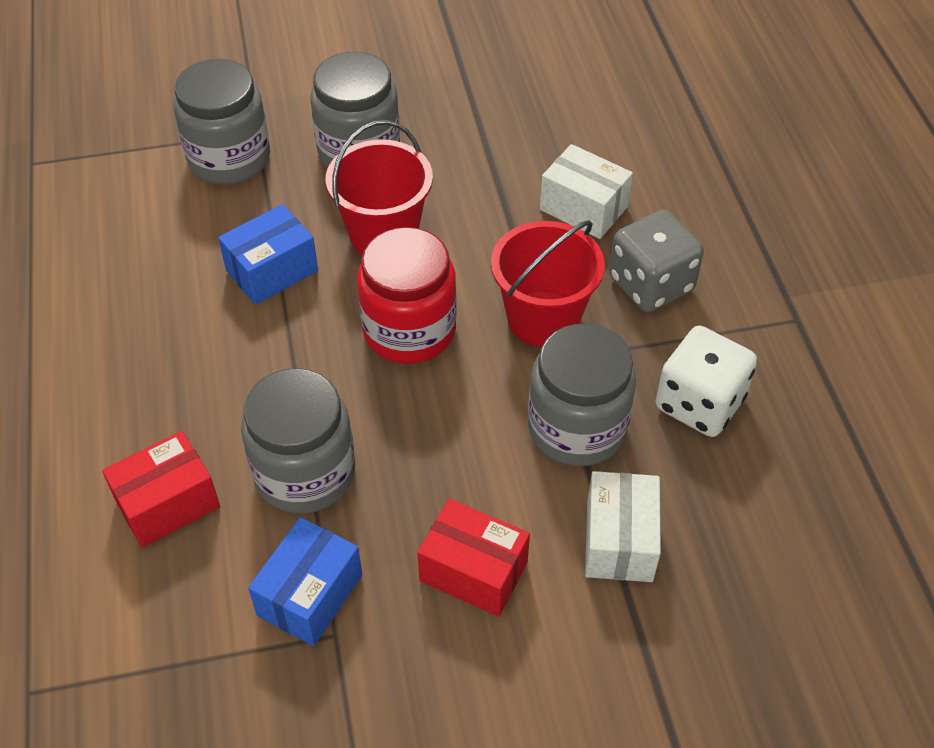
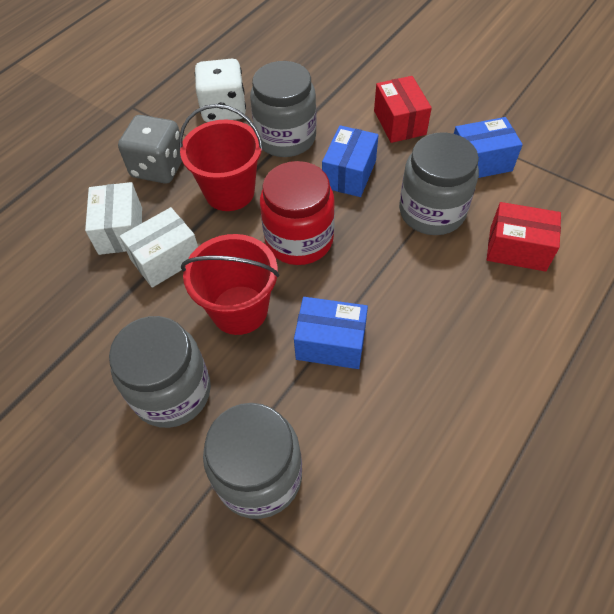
camera: 130 degrees left, 5 degrees up
(448, 443) = (349, 174): none -> blue box
(619, 541) = (328, 92): white box -> white box (166, 259)

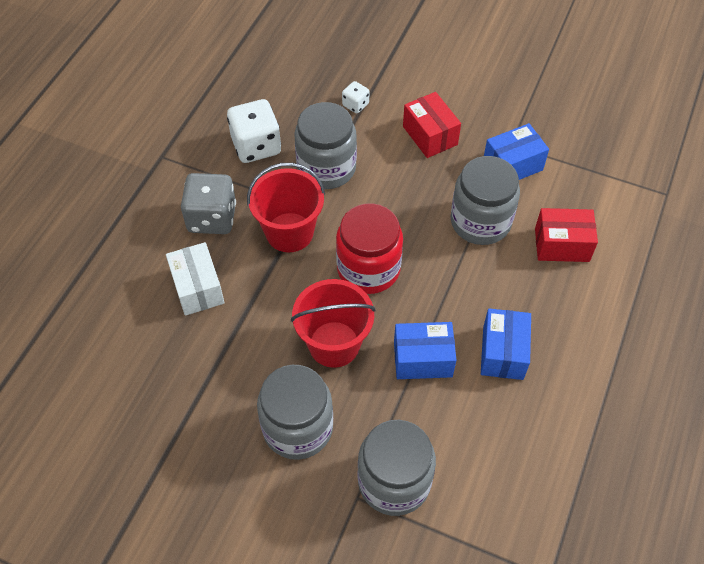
camera: 15 degrees left, 0 degrees up
(166, 259) = (251, 308): white box -> none
(332, 85) = (355, 105): none -> white dice
(349, 174) = (396, 196): blue box -> blue box (503, 352)

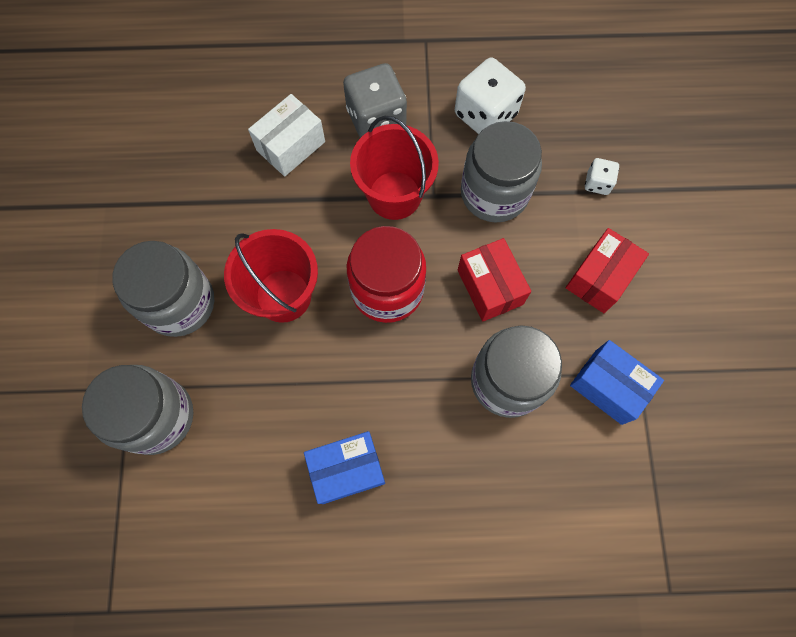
camera: 65 degrees right, 15 degrees up
(422, 359) = (303, 388): blue box -> none
(561, 245) = (522, 485): red box -> red box (490, 287)

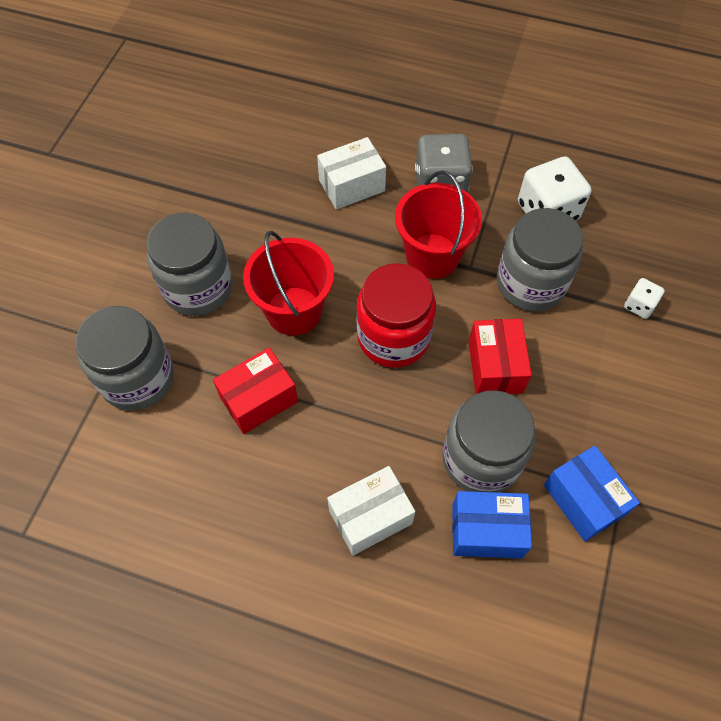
camera: 20 degrees right, 10 degrees down
(347, 469) = (292, 486): blue box -> blue box (486, 531)
(428, 471) = (370, 517): none -> white box
(599, 278) = (610, 394): red box -> red box (259, 399)

